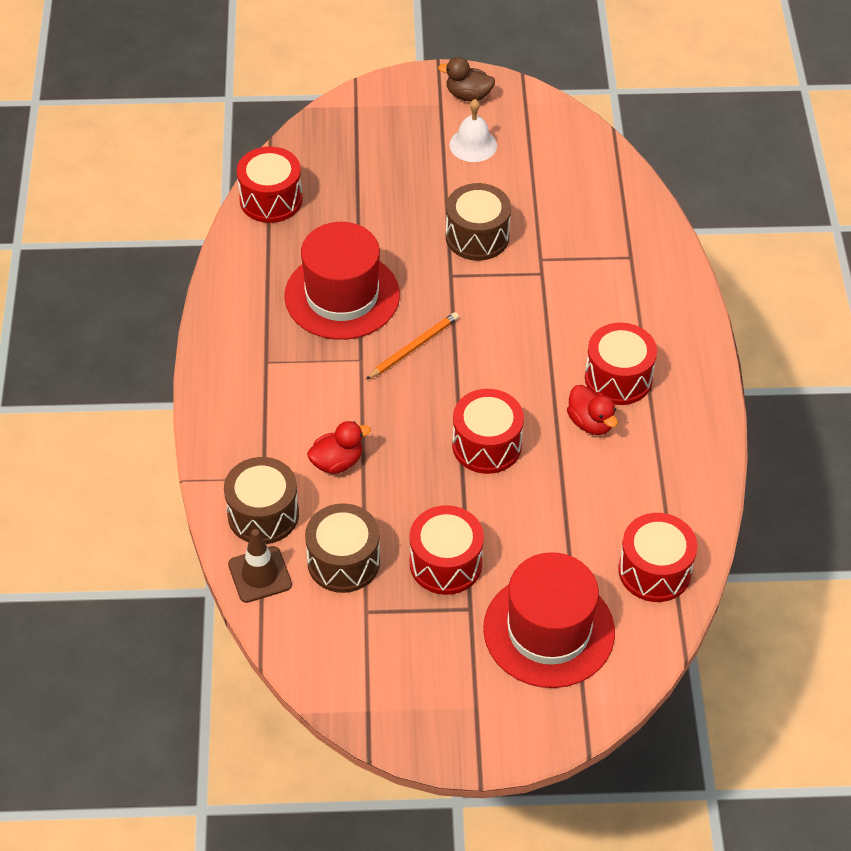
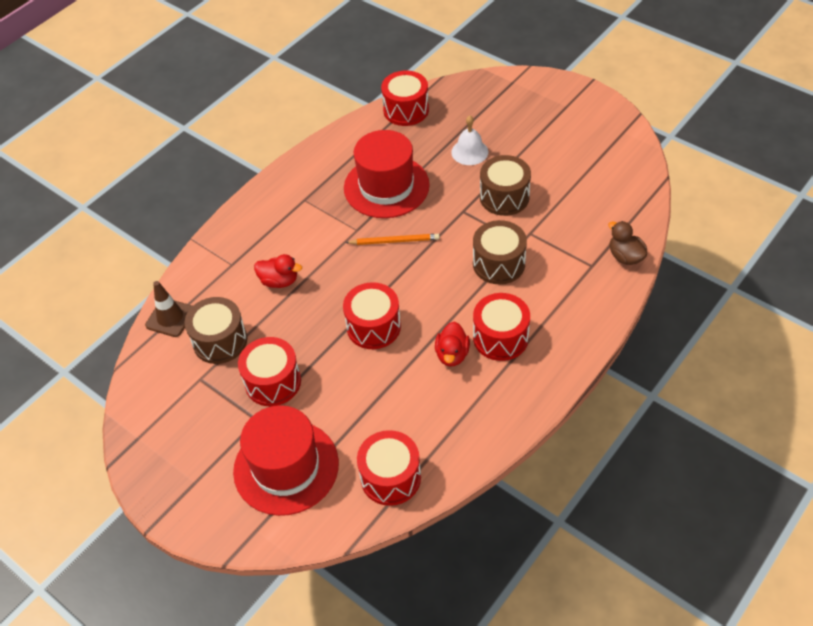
camera: 45 degrees right, 0 degrees up
(263, 514) = (209, 285): brown drum -> brown drum (499, 263)
(468, 95) = (590, 109): brown duck -> brown duck (625, 256)
(473, 145) = (561, 140): white bell -> white bell (469, 152)

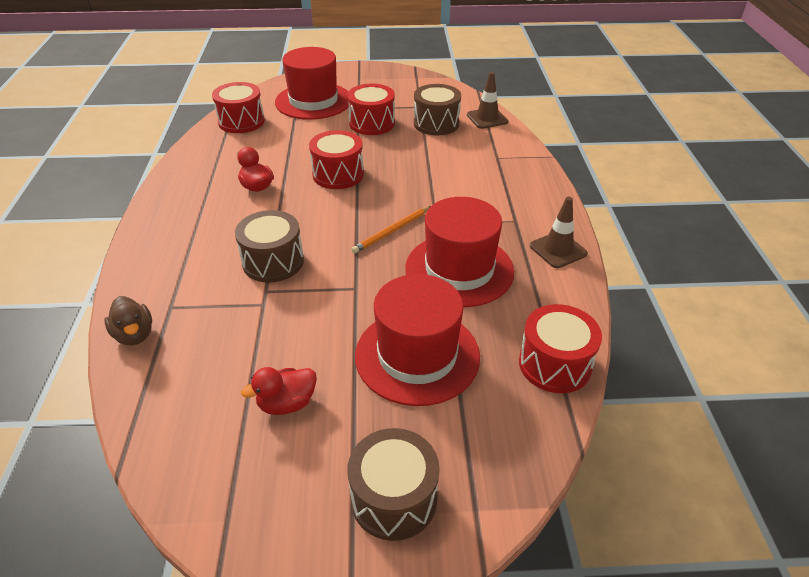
camera: 135 degrees right, 10 degrees down
(279, 281) = (447, 165): red duck -> red duck (287, 403)
(310, 164) = (558, 250): none -> brown traffic cone
(469, 152) = (417, 355): white bell -> red hat
(500, 337) = (224, 213): red drum -> none
(504, 197) = (324, 325): brown drum -> brown drum (394, 498)
(625, 256) = (134, 335): brown duck -> brown duck turned 45 degrees clockwise

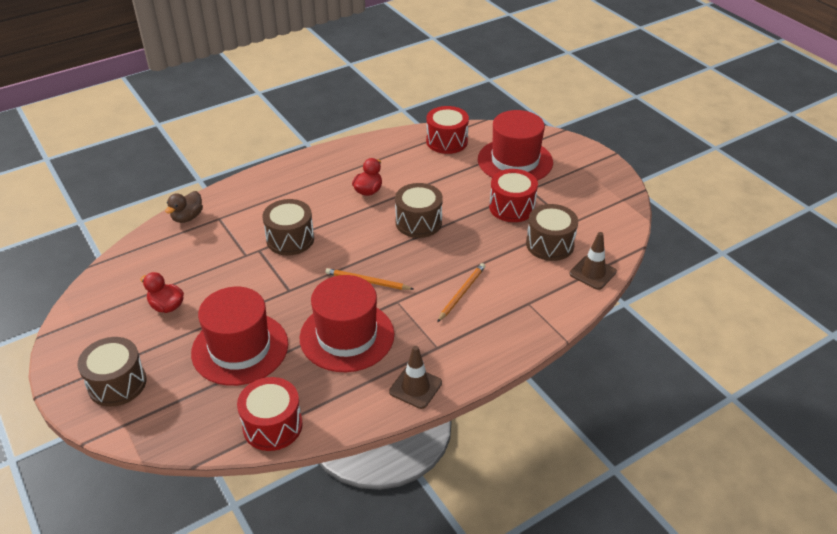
camera: 60 degrees right, 0 degrees up
(338, 174) = (418, 222): red drum -> brown drum
(456, 184) = (461, 293): none -> orange pencil

